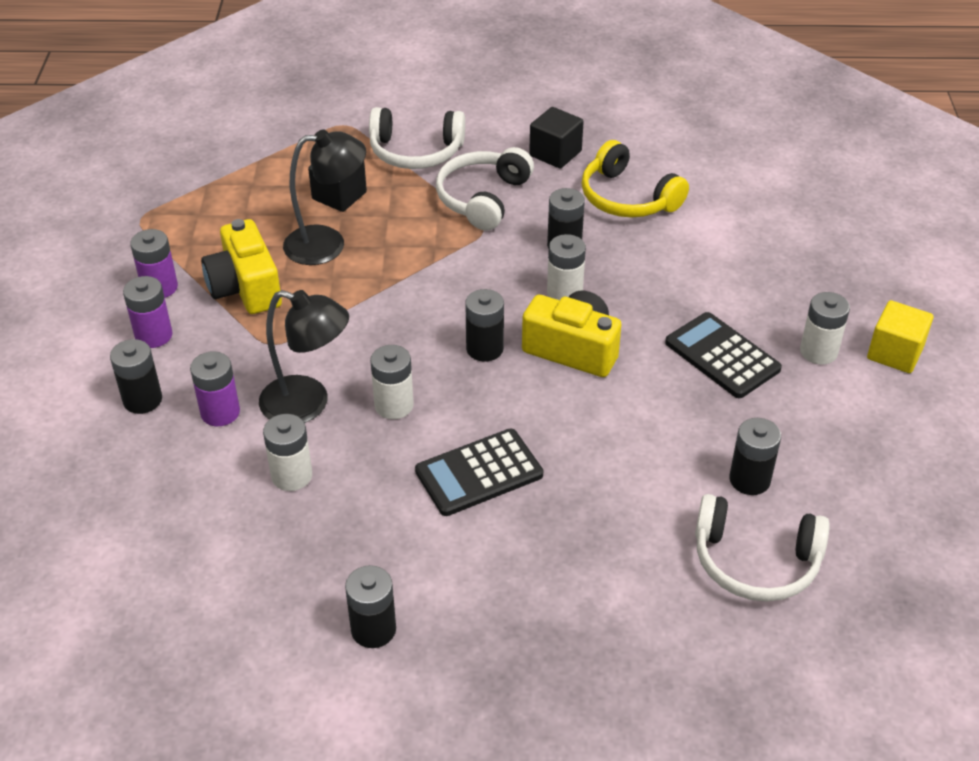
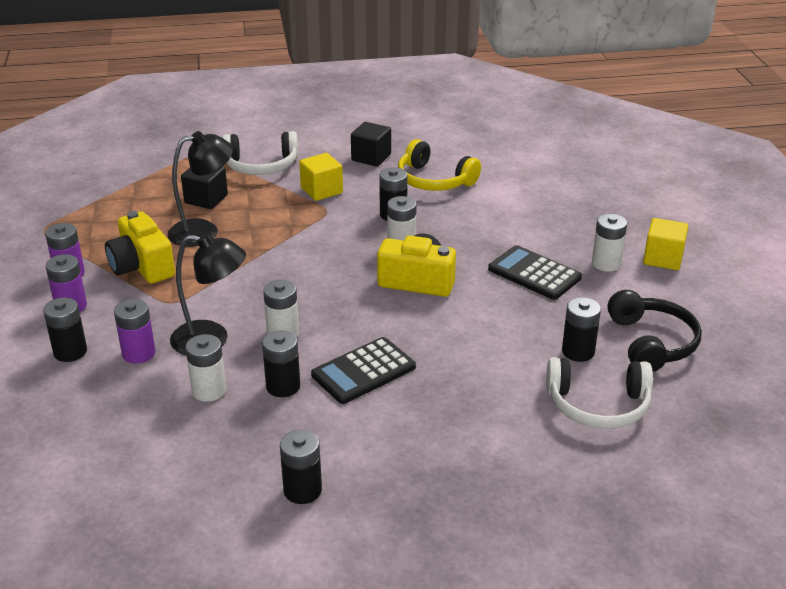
camera: 10 degrees left, 10 degrees down
(483, 198) = (321, 190): white headphones -> yellow cube
(484, 349) = (347, 288): black battery -> black battery (283, 386)
(846, 479) = (651, 343): none -> black headphones

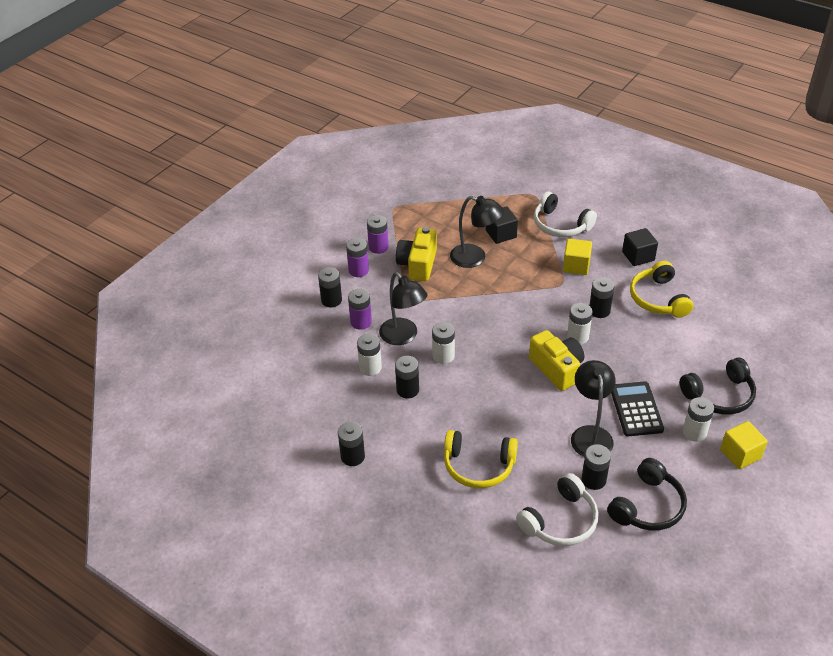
camera: 45 degrees right, 10 degrees up
(363, 371) = (458, 409): black calculator -> none
(455, 409) = (478, 466): none -> yellow headphones
(523, 317) = (590, 434): none -> black lamp
(585, 225) = (719, 395): none -> black headphones
(598, 405) = (560, 521): white headphones -> white headphones turned 90 degrees counterclockwise

